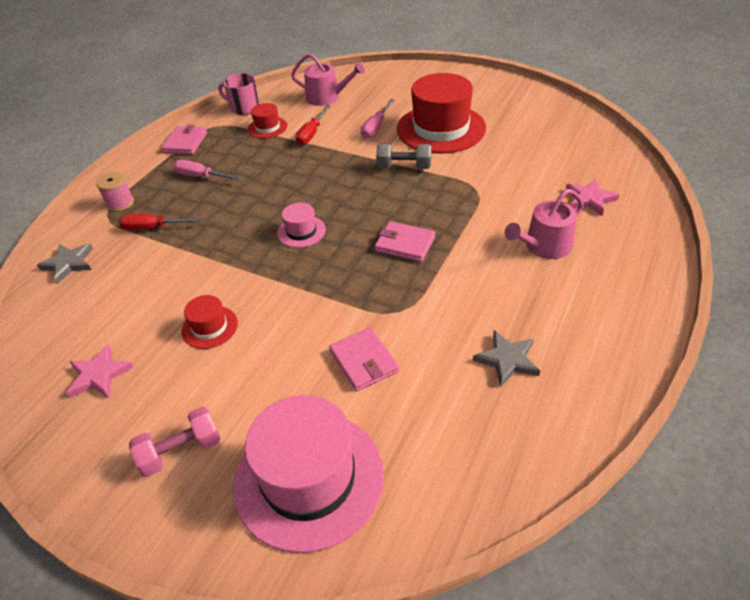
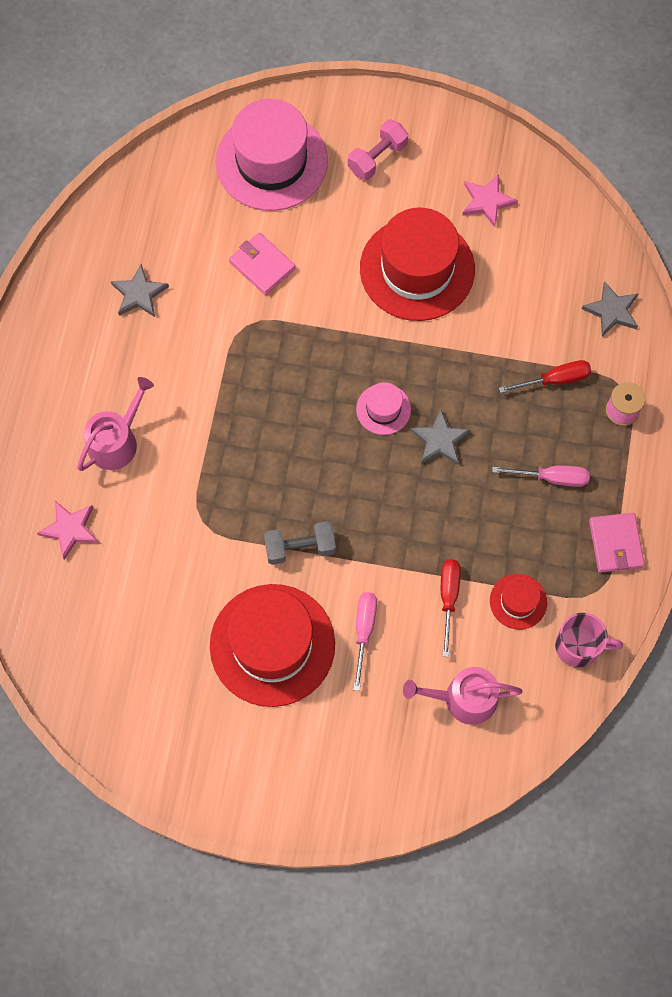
camera: 160 degrees right, 25 degrees up
(210, 327) = (417, 269): red hat -> red hat, size x2.16
(267, 207) = (440, 440): none -> grey star
(405, 244) = (263, 414): pink wallet -> none

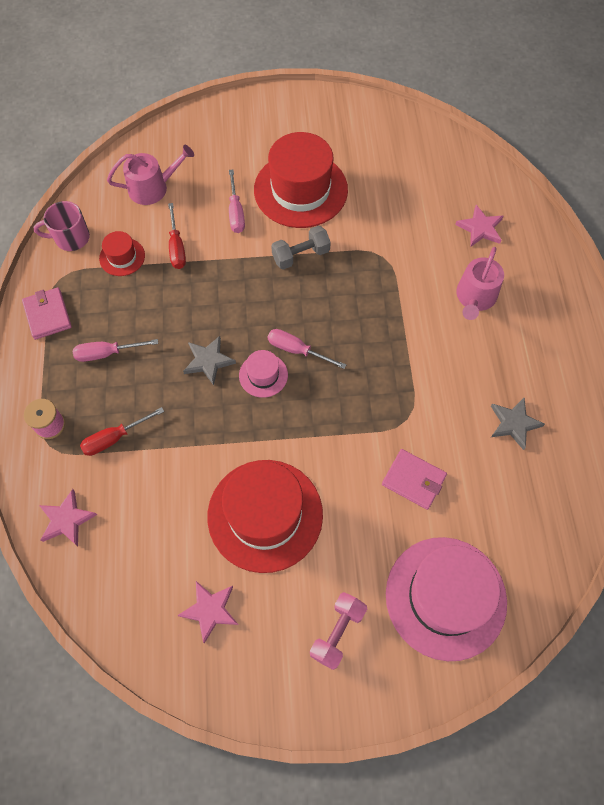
camera: 165 degrees right, 5 degrees down
(339, 428) = (297, 350): none -> pink screwdriver
(612, 311) = (66, 520): grey star -> pink star

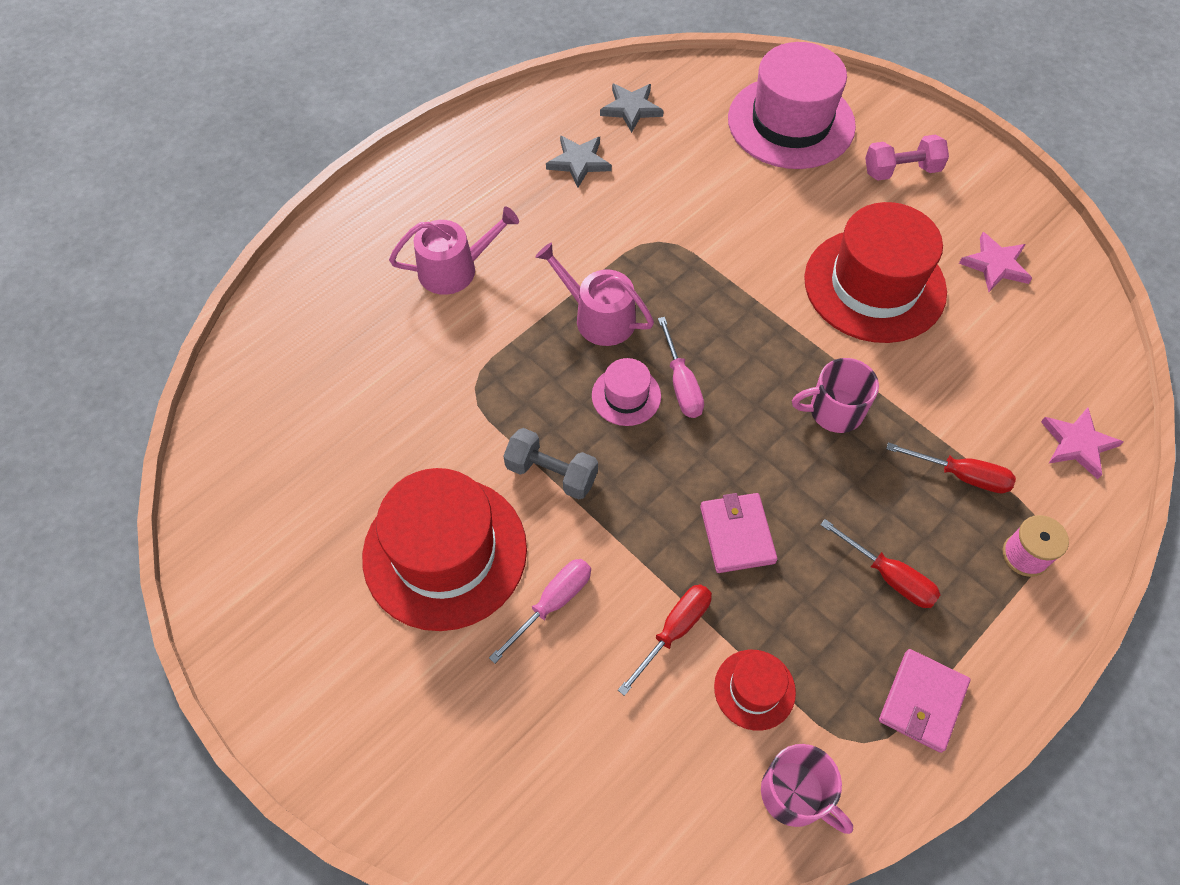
camera: 130 degrees left, 5 degrees down
(107, 353) = (889, 576): pink screwdriver -> red screwdriver
(153, 188) = (609, 759): pink watering can -> pink watering can (598, 317)
(208, 361) = (783, 459): grey star -> grey star (631, 109)
(209, 411) = (834, 411): none -> pink mug
(263, 375) = (743, 393): pink hat -> pink hat (626, 396)
(413, 480) = (715, 200): pink wallet -> pink wallet (737, 534)
(480, 228) = (346, 318): pink star -> none

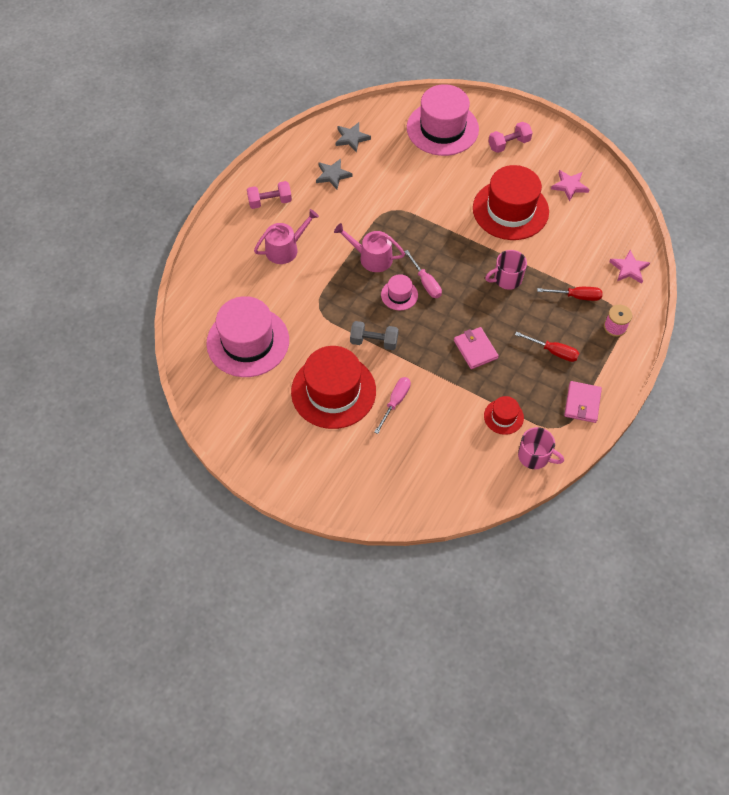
camera: 15 degrees left, 0 degrees up
(328, 420) = (248, 342): none -> pink hat
(458, 184) = (270, 202): none -> pink dumbbell
(674, 631) = (458, 400): red screwdriver -> none

